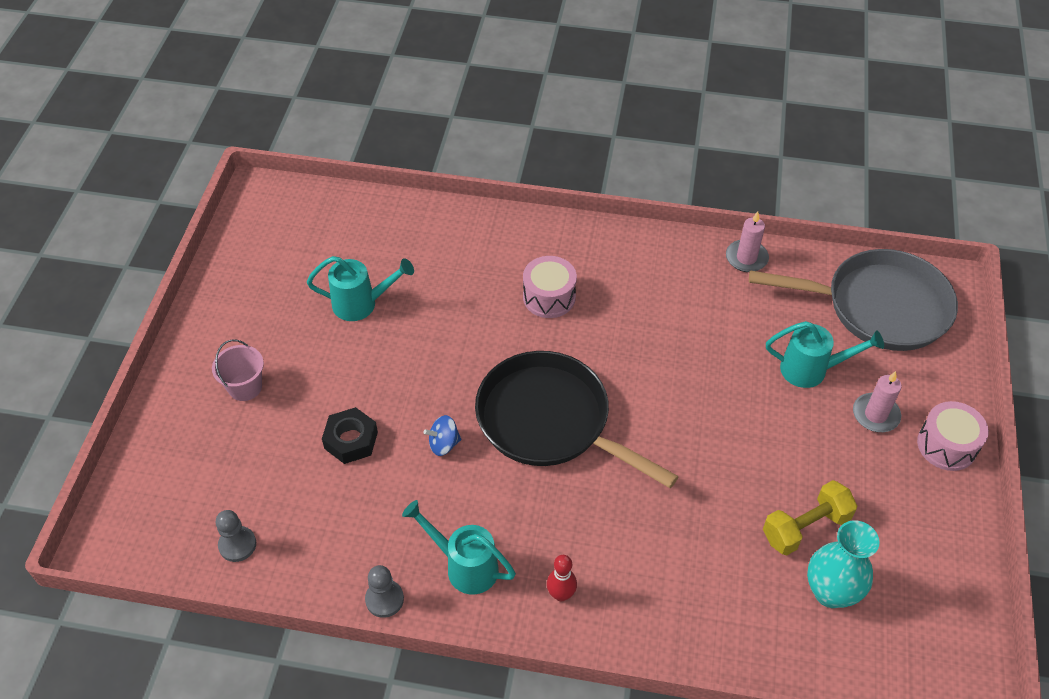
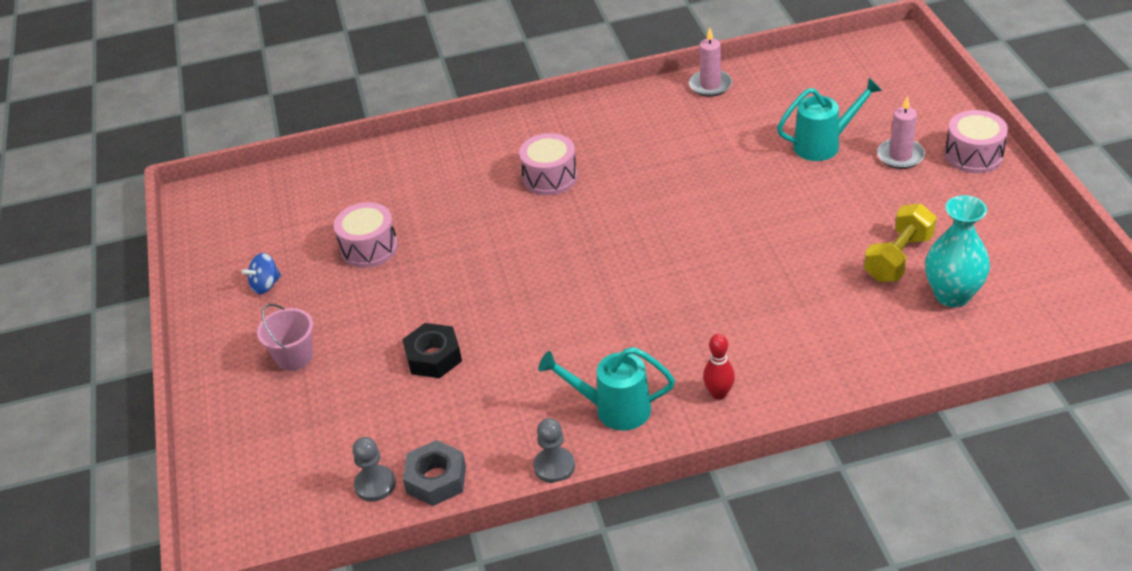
camera: 20 degrees left, 10 degrees down
(286, 564) = (436, 479): none -> grey nut
(361, 304) = (369, 248): turquoise watering can -> pink drum
(443, 444) = (527, 325): blue spinning top -> blue spinning top (265, 285)
(550, 421) = (617, 269): black pan -> none
(878, 306) = (848, 79): grey pan -> none

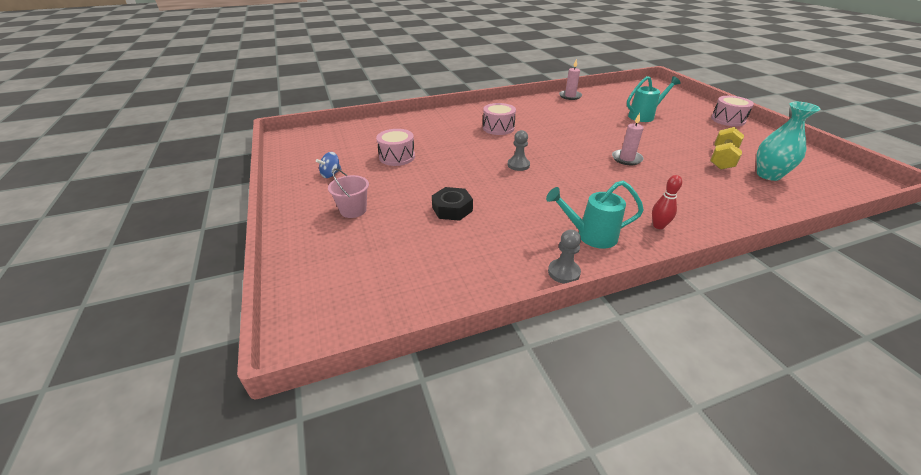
camera: 10 degrees left, 5 degrees down
(375, 485) = (426, 288): grey pawn -> grey pawn (518, 165)
(436, 479) = (474, 283): grey nut -> none
(900, 156) = (689, 120): pink candle -> pink candle (626, 159)

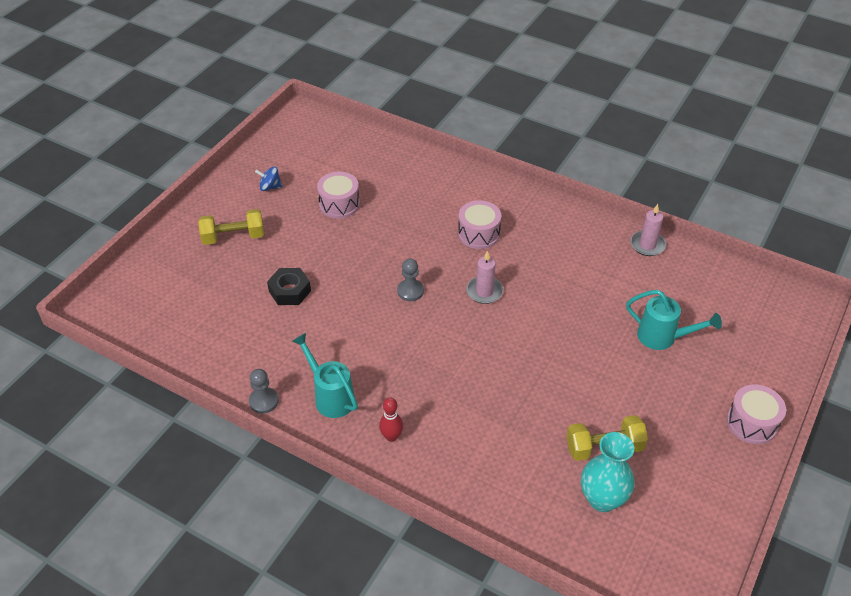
camera: 50 degrees right, 10 degrees up
(353, 210) = (233, 237): pink bucket -> yellow dumbbell
(626, 159) = (513, 365): pink candle -> pink candle (484, 291)

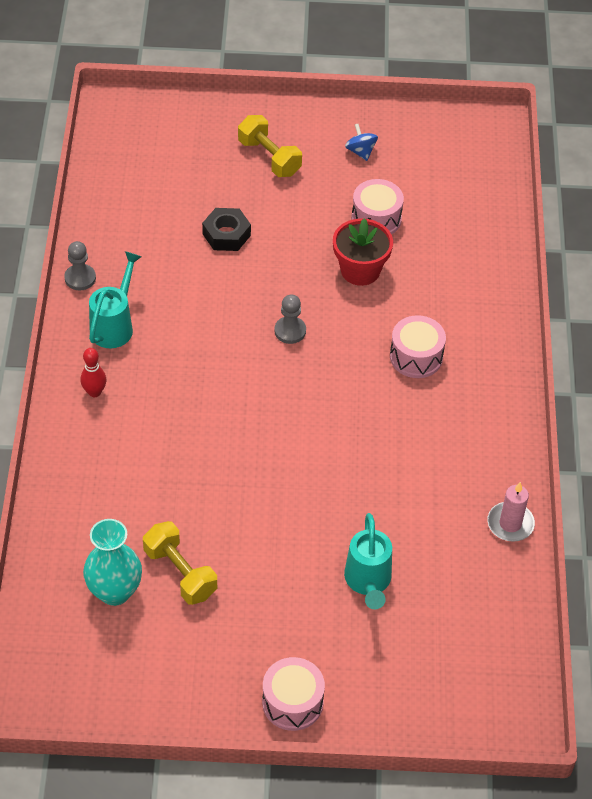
camera: 60 degrees right, 5 degrees up
(380, 231) = (360, 270): none -> red flower pot
(484, 291) = (331, 394): pink candle -> none

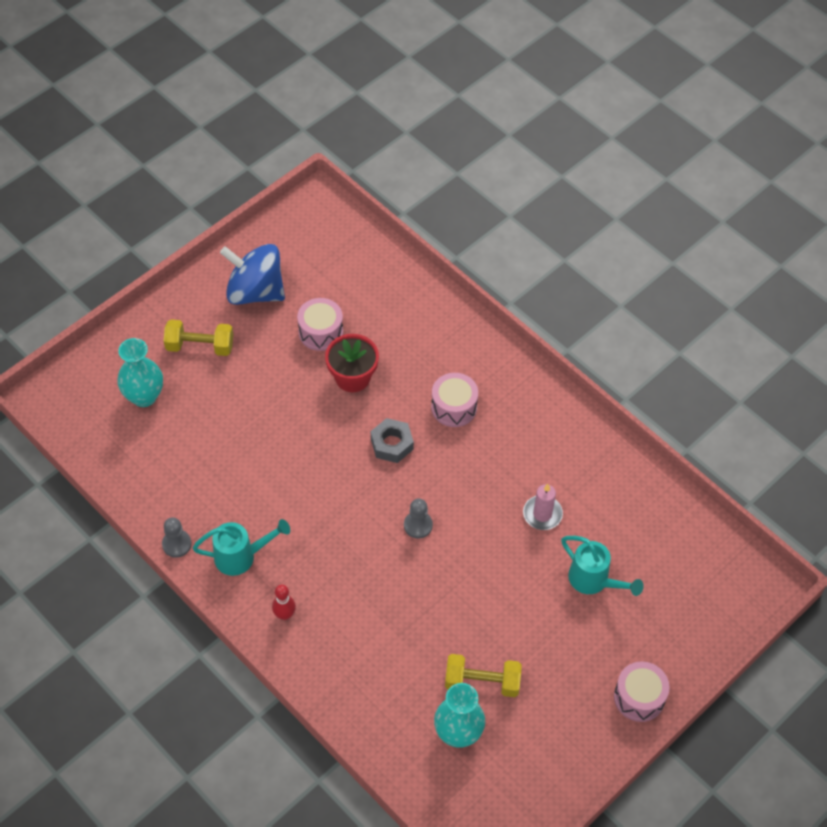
camera: 45 degrees left, 5 degrees up
(114, 325) = (241, 556): turquoise watering can -> turquoise watering can turned 105 degrees clockwise
(184, 160) = (144, 396): none -> turquoise vase
(226, 234) = (237, 426): black nut -> none
(290, 331) = (358, 458): grey pawn -> grey pawn (418, 525)
(330, 342) = (392, 444): none -> grey nut
(360, 151) = (255, 291): blue spinning top -> blue spinning top, size x2.35
(510, 524) = (628, 467): pink candle -> pink candle (542, 514)

